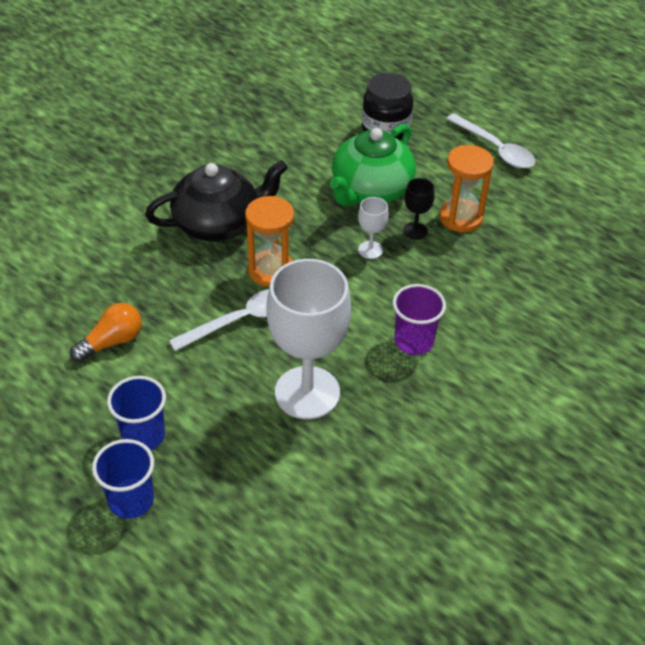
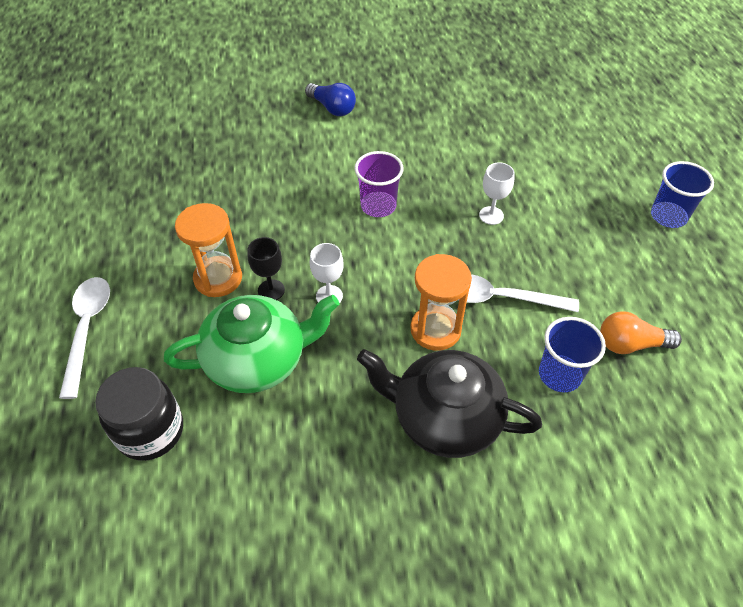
camera: 140 degrees left, 5 degrees up
(143, 435) = (638, 252): blue cup -> blue cup (559, 374)
(307, 392) = (491, 215): white goblet -> white goblet, size x0.43
(582, 424) = (332, 108): none -> blue light bulb

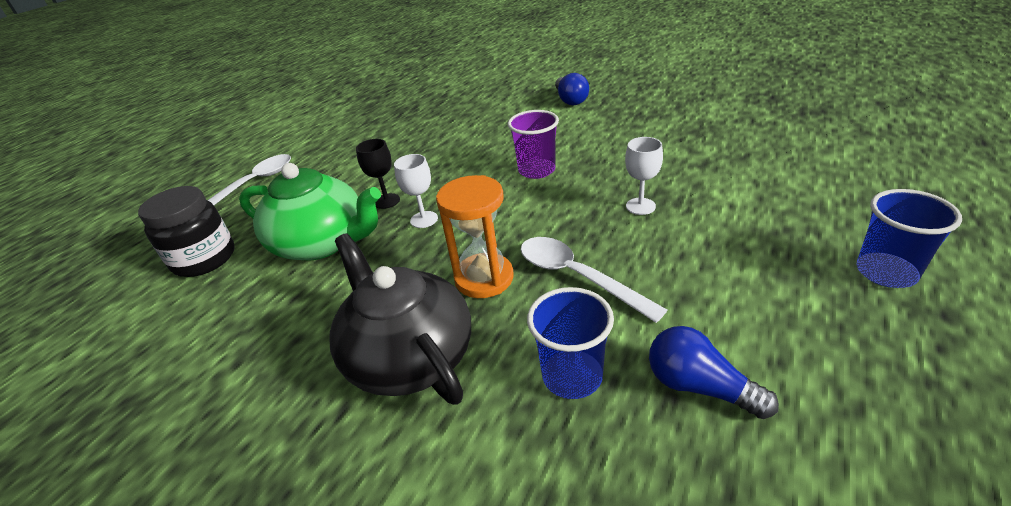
camera: 40 degrees right, 15 degrees down
(218, 278) = (361, 182): orange hourglass -> none
(630, 344) = (699, 386): orange light bulb -> blue light bulb

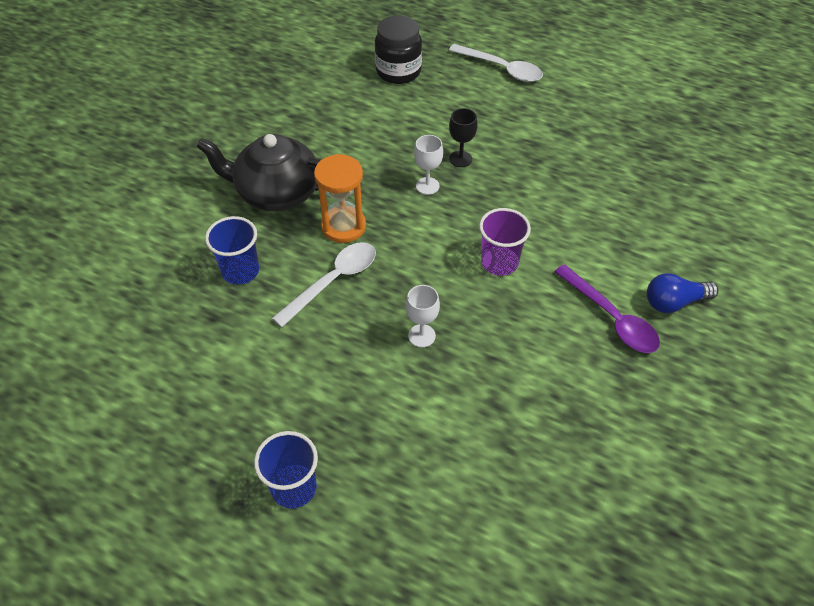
camera: 85 degrees right, 15 degrees up
(322, 243) = (406, 130): green teapot -> none
(409, 356) = (276, 192): black teapot -> black teapot turned 135 degrees counterclockwise
(591, 120) = (611, 317): none -> purple spoon
(699, 386) = (216, 333): blue light bulb -> none

